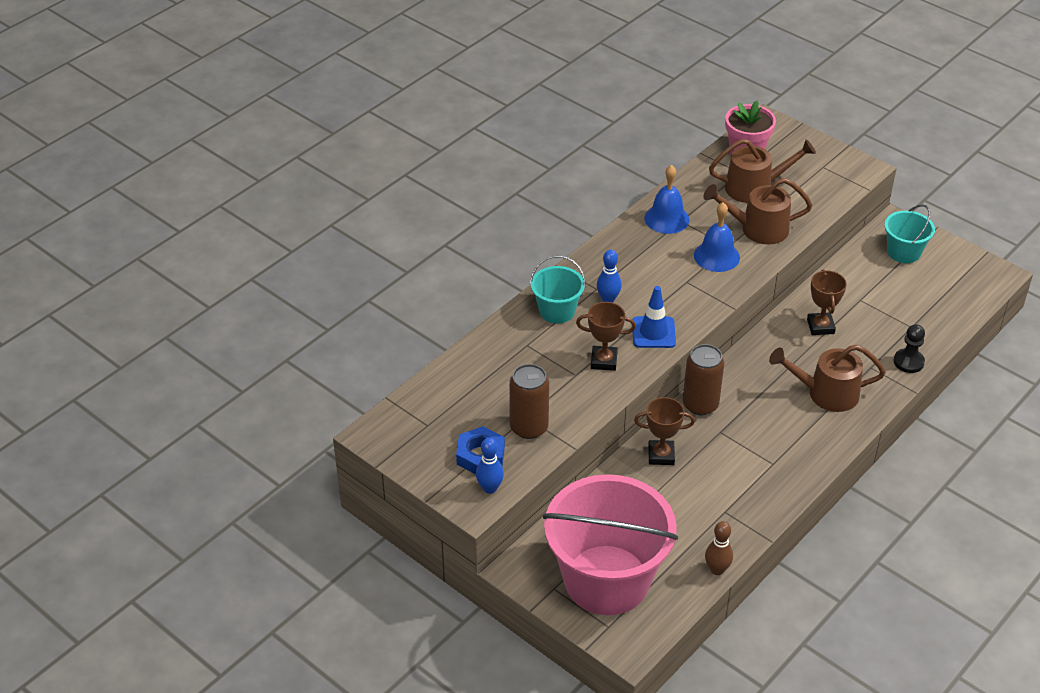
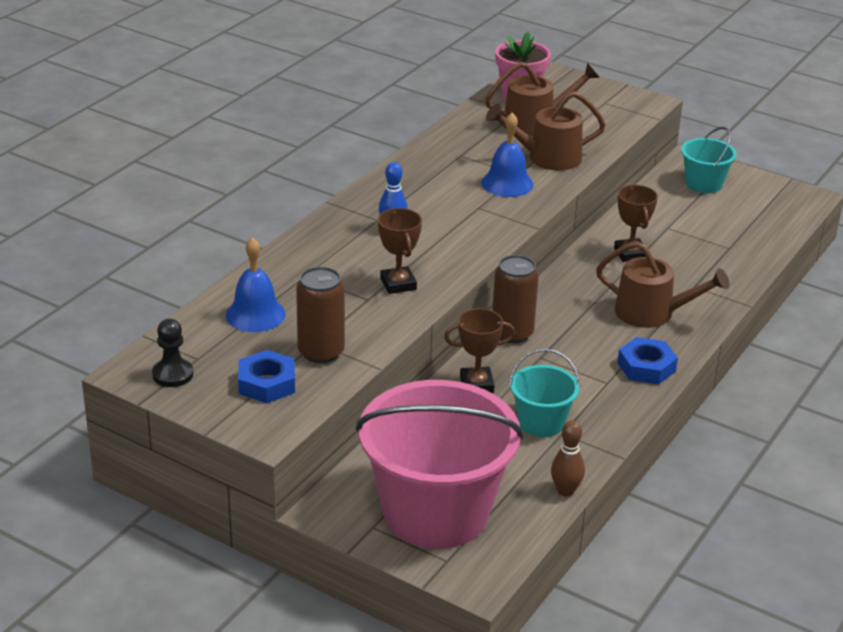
camera: 10 degrees left, 10 degrees down
(490, 488) = (283, 414): blue bowling pin -> none
(557, 311) = (335, 242): turquoise bucket -> turquoise bucket (541, 422)
(604, 361) = (398, 284): brown trophy -> brown trophy turned 75 degrees clockwise
(653, 332) = (450, 255): blue traffic cone -> none
(666, 219) = (444, 154): blue bell -> blue bell (255, 314)
(810, 450) = (646, 367): none -> blue nut
(826, 393) = (651, 313): brown watering can -> brown watering can turned 150 degrees counterclockwise
(908, 362) = (734, 279): black pawn -> black pawn (173, 374)

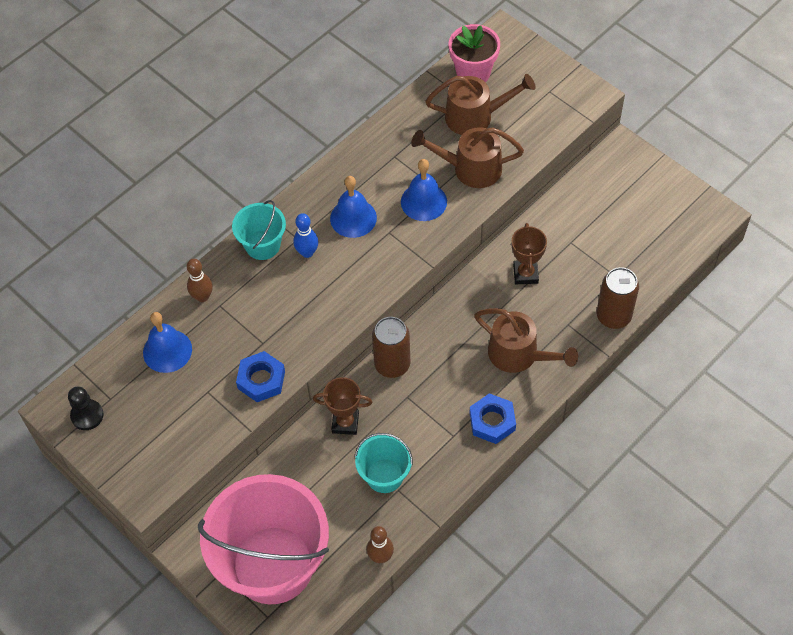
camera: 15 degrees right, 25 degrees up
(267, 383) = (157, 436): blue nut -> blue nut (261, 380)
(283, 270) = (202, 297): none -> brown bowling pin
(321, 352) = (208, 404): brown can -> brown can (613, 316)
(398, 284) = (292, 327): brown trophy -> none
(434, 200) = (353, 218): none -> blue bell
(703, 184) = (624, 185): turquoise bucket -> turquoise bucket (262, 245)

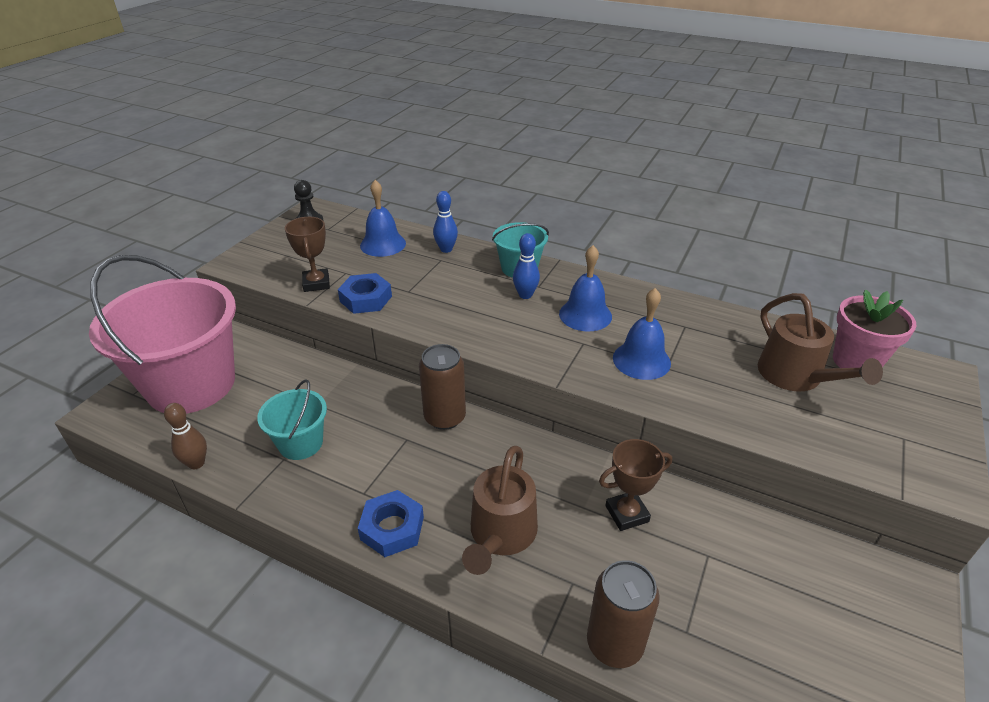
camera: 70 degrees right, 20 degrees down
(202, 297) = (446, 249): brown bowling pin -> blue bowling pin
(345, 423) = (361, 398): brown trophy -> brown trophy (316, 283)
(471, 168) = (717, 389): brown watering can -> none

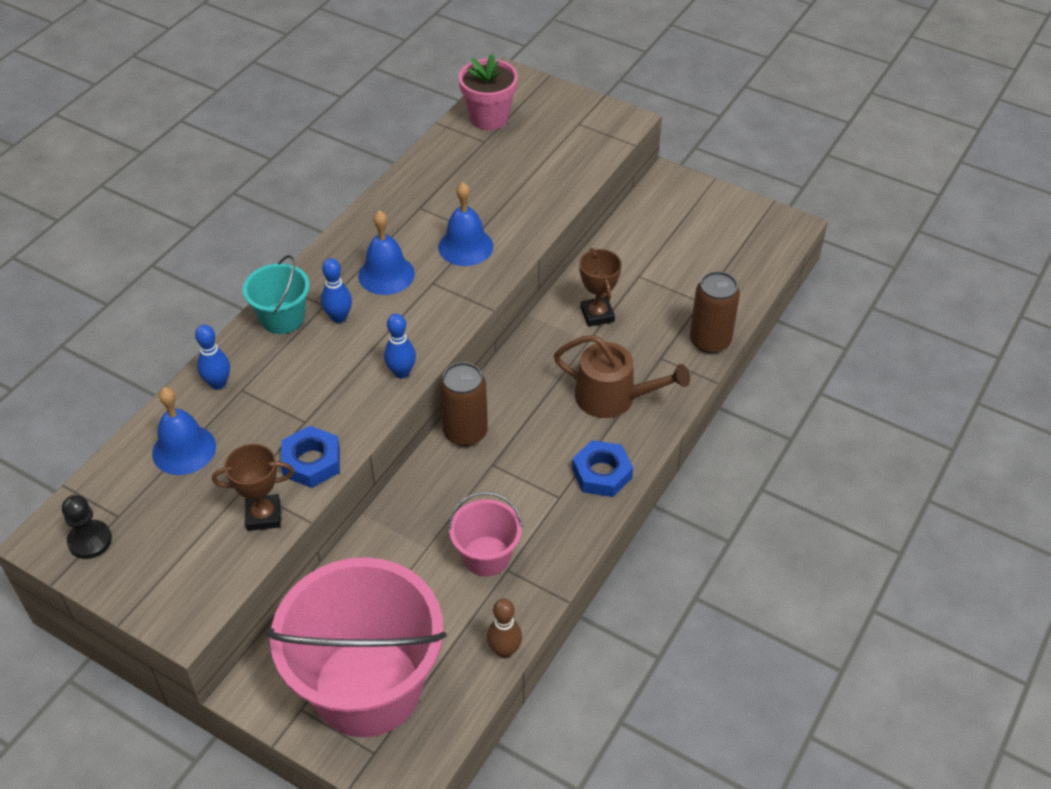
camera: 85 degrees left, 10 degrees up
(300, 443) = (486, 556): turquoise bucket -> pink bucket
(464, 335) = (401, 372): none -> blue bowling pin
(795, 376) = (502, 157): brown watering can -> none

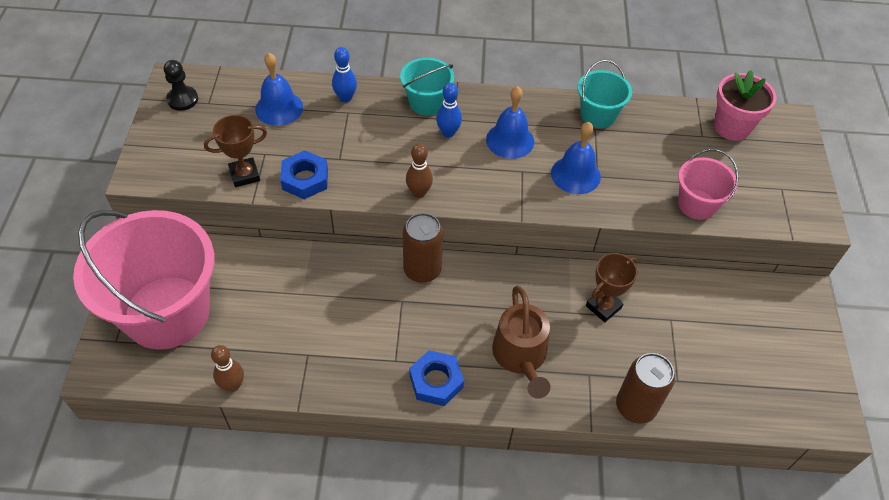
camera: 60 degrees right, 5 degrees up
(263, 515) = (244, 175): brown trophy -> brown trophy turned 75 degrees counterclockwise
(401, 372) = (419, 192): blue bowling pin -> brown bowling pin
(404, 197) = (598, 115): none -> turquoise bucket
(486, 556) = (313, 335): pink bucket -> pink bucket (696, 204)

